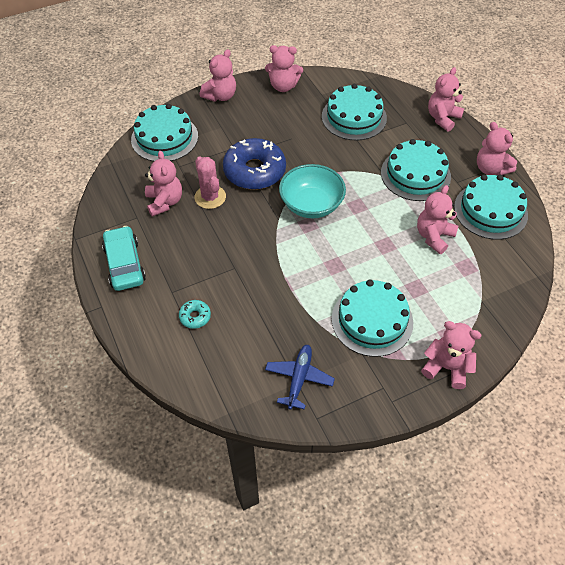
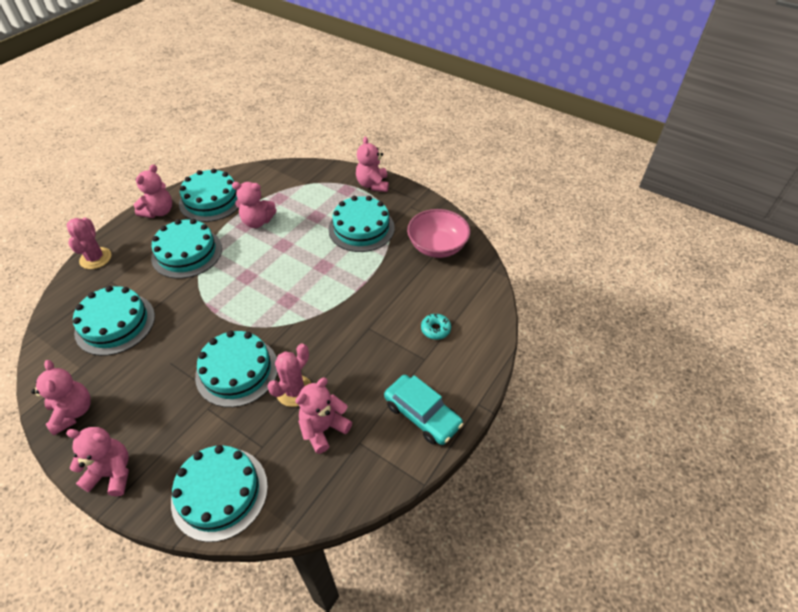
camera: 120 degrees left, 5 degrees down
(125, 264) = (422, 415): turquoise car -> turquoise car turned 90 degrees counterclockwise
(254, 171) = (237, 371): blue donut -> turquoise cake
(299, 378) = (437, 246): blue plane -> pink bowl
(311, 205) = (262, 307): turquoise bowl -> none
(442, 118) = (95, 258): pink teddy bear -> pink cactus

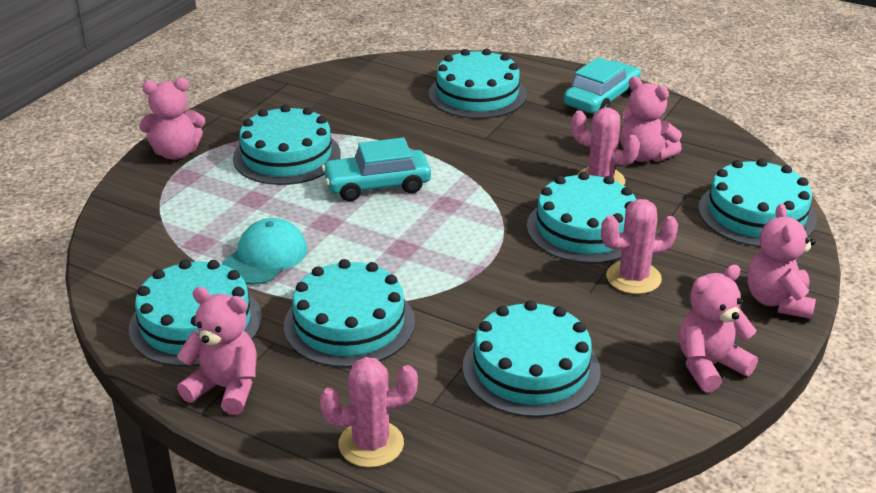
camera: 95 degrees left, 15 degrees down
(173, 389) = (633, 278): none -> pink cactus
(257, 221) = (265, 257): pink teddy bear -> turquoise cap
(318, 268) = (377, 185): none -> turquoise car
(435, 329) = (477, 94): turquoise donut -> turquoise cake
(437, 246) = (327, 96): pink bowl -> none

